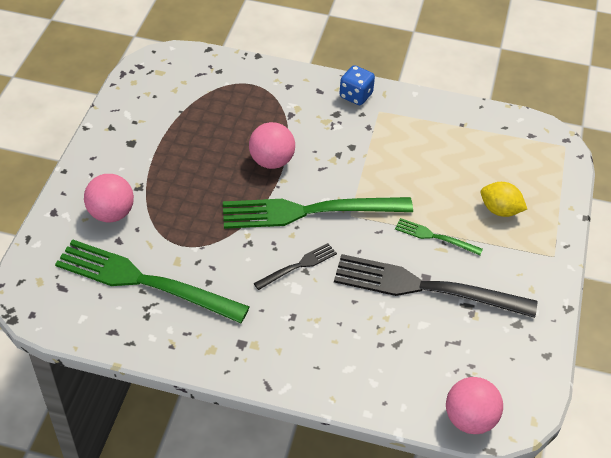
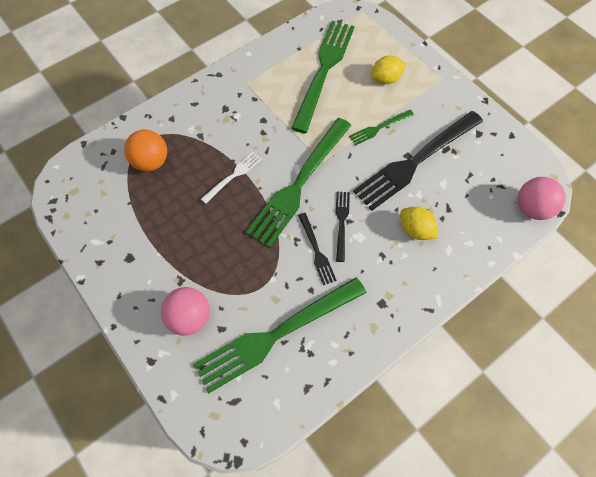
camera: 50 degrees left, 15 degrees up
(232, 100) = (151, 162): none -> orange ball
(251, 264) = (316, 251): none -> black fork
(271, 161) = (233, 176): pink ball -> white fork
(345, 328) = (415, 230): none -> yellow lemon
(355, 96) = (219, 86): blue dice -> none
(457, 157) = (324, 70): none -> green fork

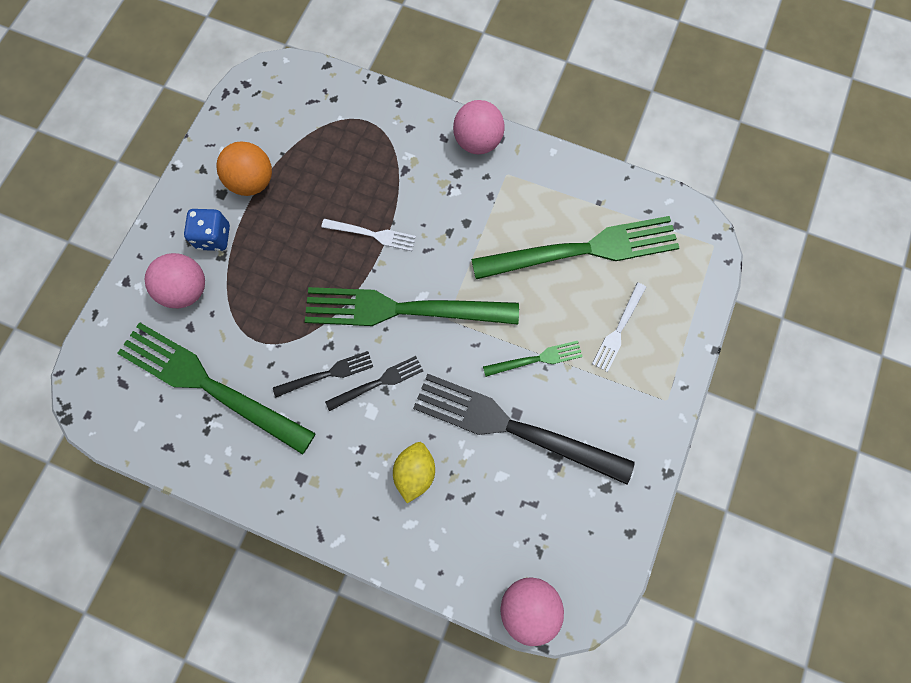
camera: 60 degrees right, 10 degrees up
(151, 162) = (342, 143): orange ball -> orange ball (253, 182)
(161, 279) = (214, 237): none -> blue dice
(212, 87) = (477, 142): none -> pink ball
(316, 251) = (327, 374): black fork -> black fork turned 150 degrees counterclockwise
(379, 128) = (536, 359): green fork -> green fork turned 135 degrees clockwise
(385, 79) = (618, 330): yellow lemon -> white fork

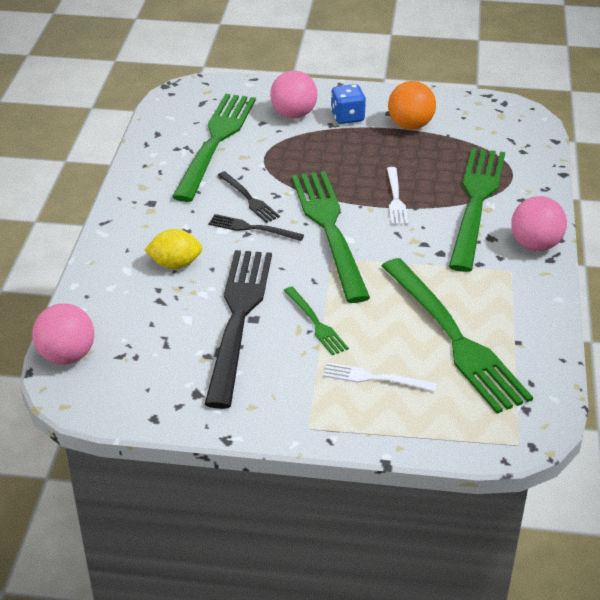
camera: 75 degrees right, 35 degrees down
(378, 382) = (252, 228): black fork -> black fork turned 150 degrees clockwise
(401, 167) = (476, 202): none -> green fork

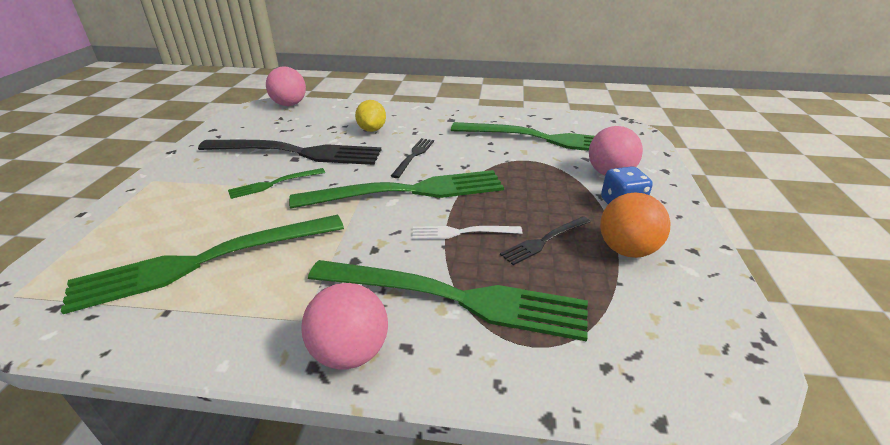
camera: 90 degrees right, 5 degrees down
(249, 199) = (457, 154): black fork -> black fork (544, 241)
(374, 378) = (183, 211): white fork -> none

